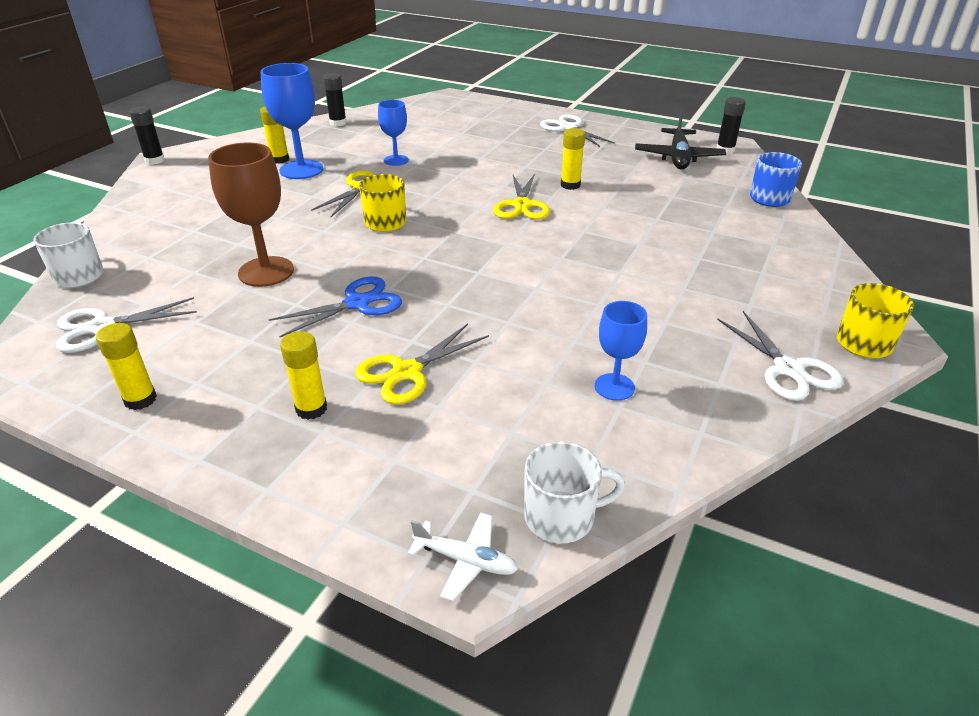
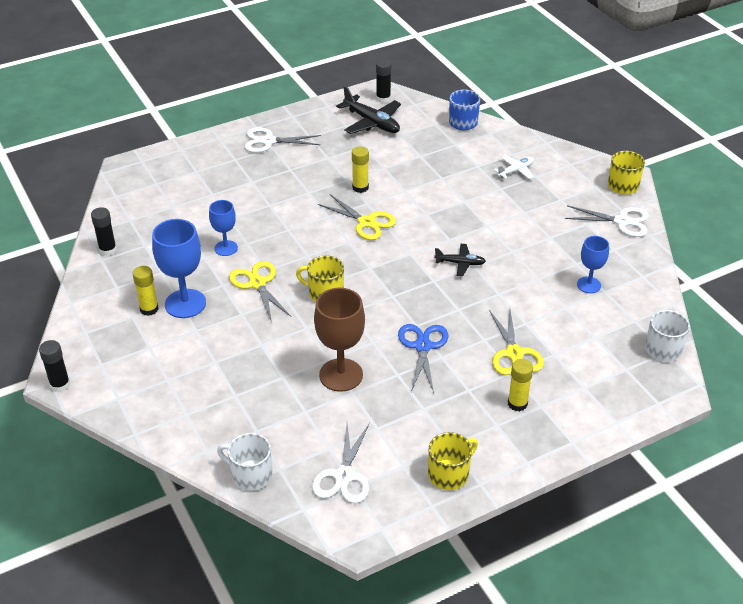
camera: 55 degrees left, 5 degrees up
(140, 399) = (449, 474): yellow glue stick -> yellow mug
(466, 561) = (668, 390): white plane -> white plane (516, 171)
(529, 278) = (460, 263): none -> black plane

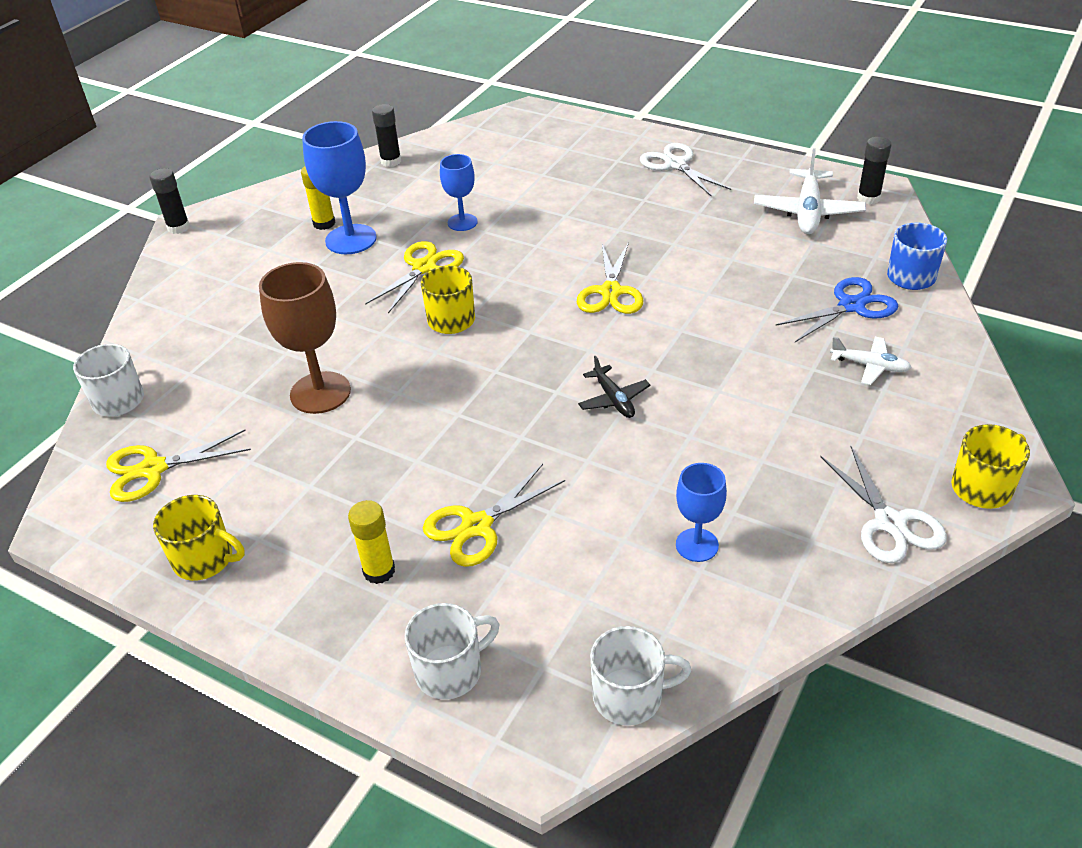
camera: 60 degrees right, 0 degrees up
(344, 476) = (153, 469): white scissors -> yellow scissors
(360, 187) = (671, 259): yellow glue stick -> none
(372, 122) = (807, 212): black plane -> white plane
(422, 346) = (422, 436): blue scissors -> blue scissors (851, 306)
(606, 402) = (450, 671): none -> white mug

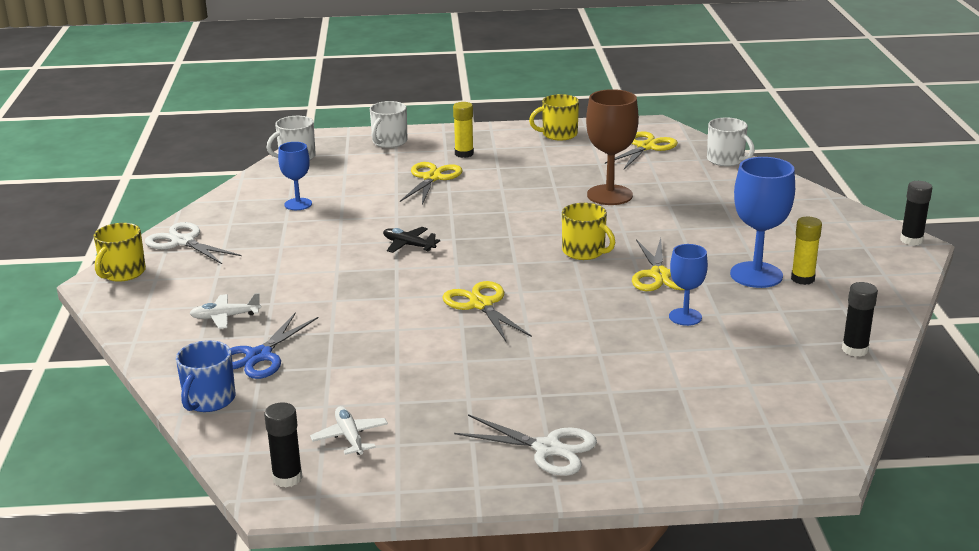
camera: 145 degrees right, 15 degrees down
(807, 212) = (350, 437): white plane -> white plane, size x0.58

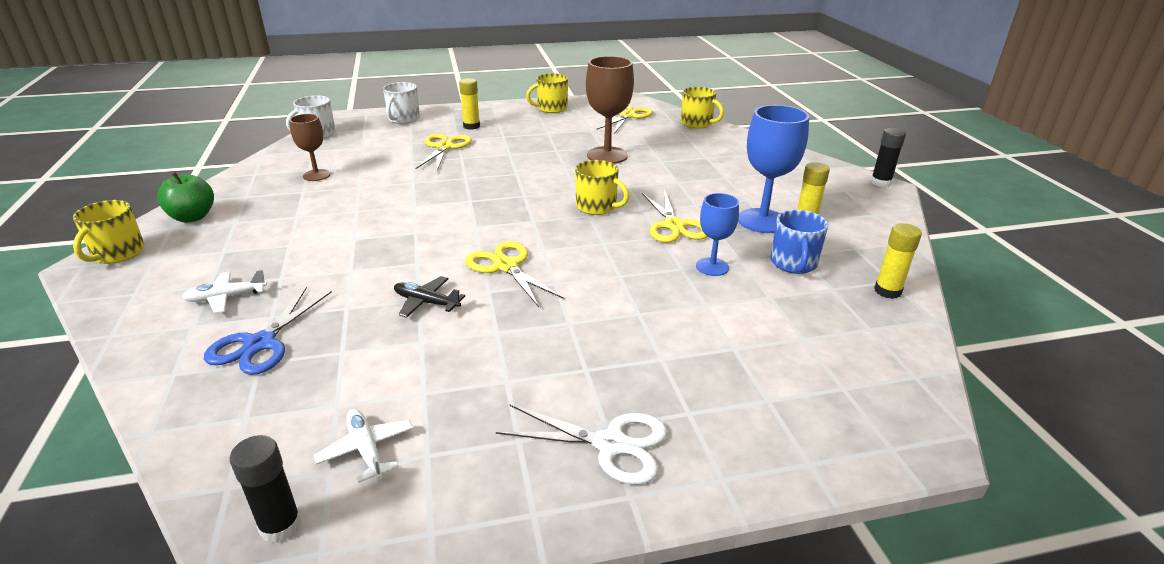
camera: 10 degrees left, 5 degrees up
(183, 242) = (192, 217): white scissors -> green apple
(208, 400) = (189, 410): blue mug -> blue mug (793, 263)
(298, 204) = (316, 175): blue goblet -> brown goblet
(408, 245) = (426, 209): black plane -> black plane (426, 302)
(726, 160) = (697, 123): white mug -> yellow mug
(855, 349) = (887, 291): black glue stick -> yellow glue stick

